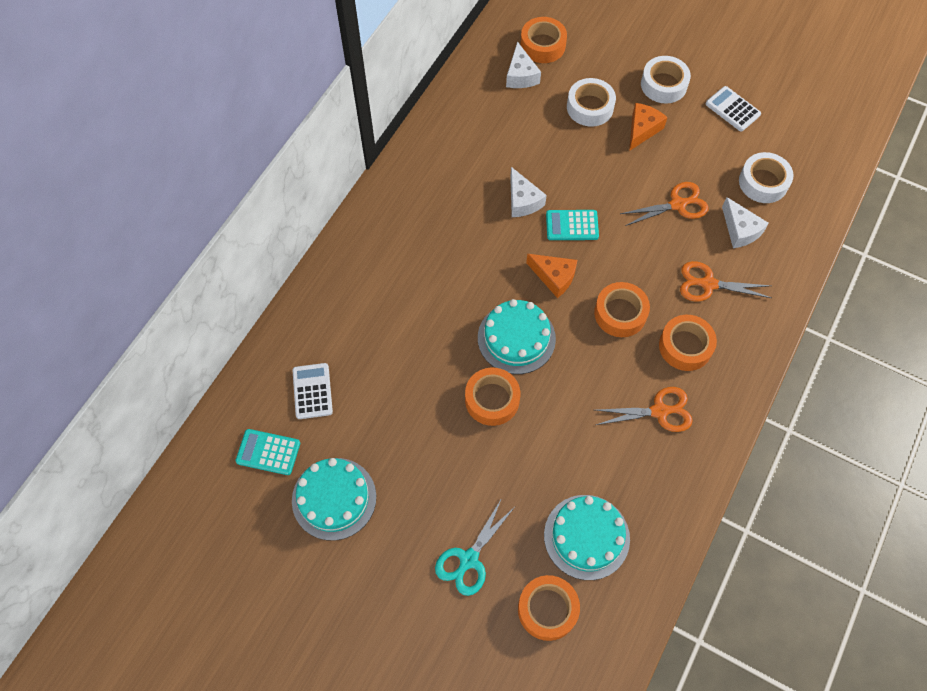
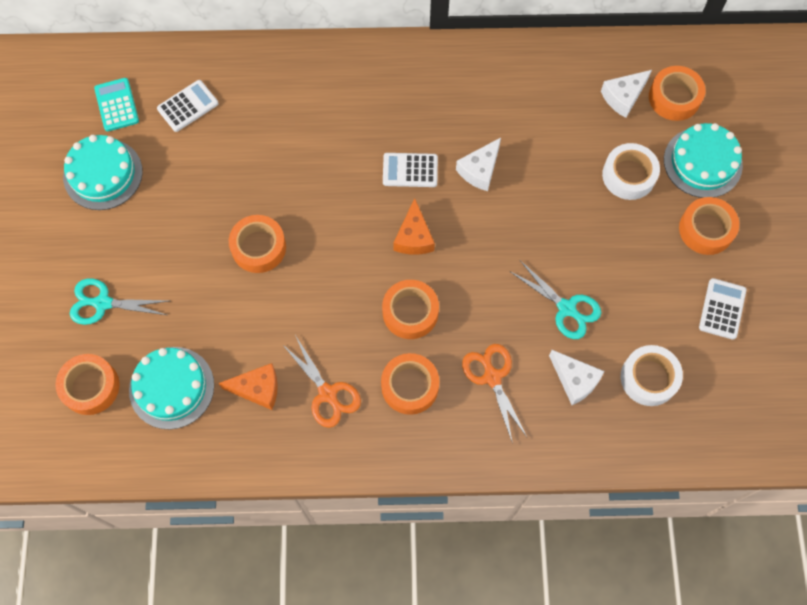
camera: 60 degrees right, 5 degrees up
(491, 249) = (410, 170): none -> white calculator
(516, 338) = (331, 237): turquoise cake -> turquoise cake (702, 162)
(572, 225) = (480, 225): turquoise calculator -> none
(642, 130) = (635, 235): orange cheese -> orange cheese (257, 389)
(663, 85) = (706, 229): white tape -> orange tape
(677, 204) = (566, 308): orange scissors -> turquoise scissors
(740, 230) = (575, 380): white cheese -> white cheese turned 75 degrees counterclockwise

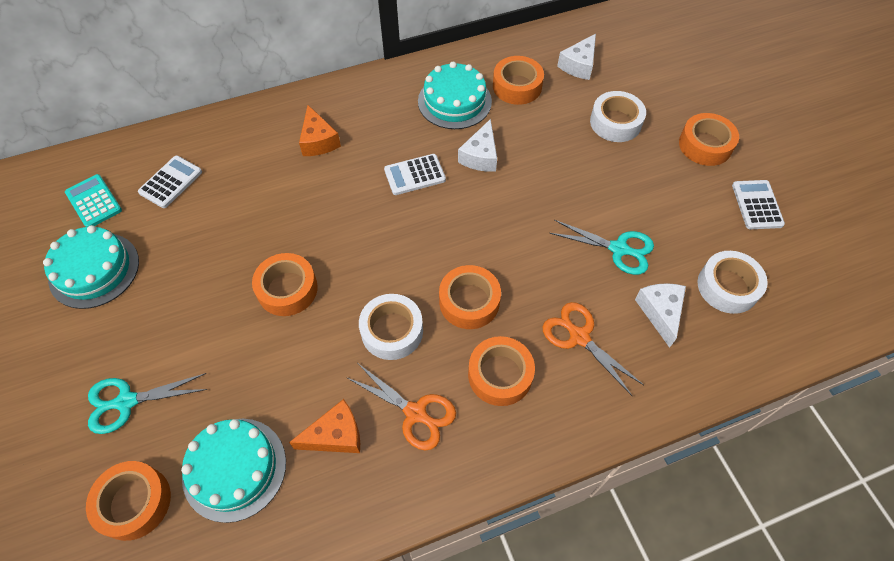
camera: 20 degrees left, 10 degrees down
(334, 316) = (392, 331): none -> white tape
(414, 237) = (443, 231): orange cheese -> orange cheese (318, 141)
(575, 380) = (660, 312): white cheese -> white cheese turned 120 degrees counterclockwise
(674, 98) = (621, 54): orange tape -> orange tape (517, 86)
(702, 162) = (672, 95): turquoise cake -> turquoise cake (454, 101)

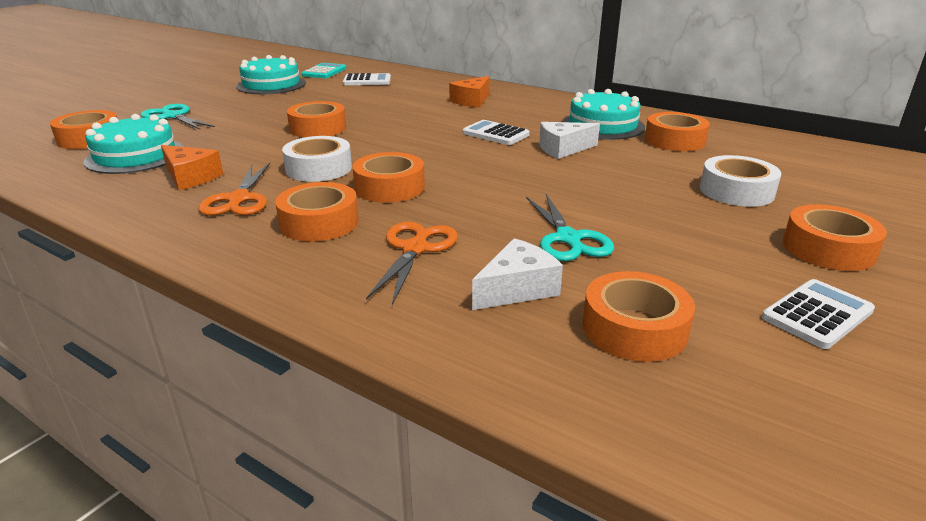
camera: 55 degrees right, 30 degrees down
(579, 65) = (766, 156): white cheese -> none
(727, 287) = (634, 328): white tape -> orange tape

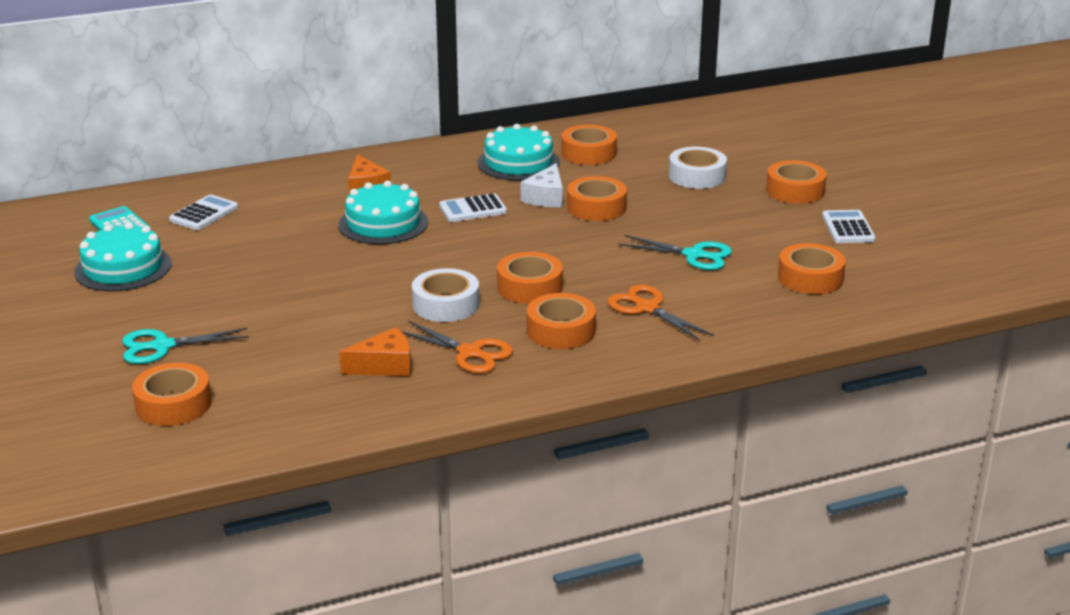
camera: 55 degrees left, 0 degrees up
(135, 156) = (278, 385): turquoise cake -> turquoise cake (383, 223)
(318, 128) = (333, 279): orange tape -> orange tape (596, 207)
(517, 289) = (736, 293): white cheese -> none

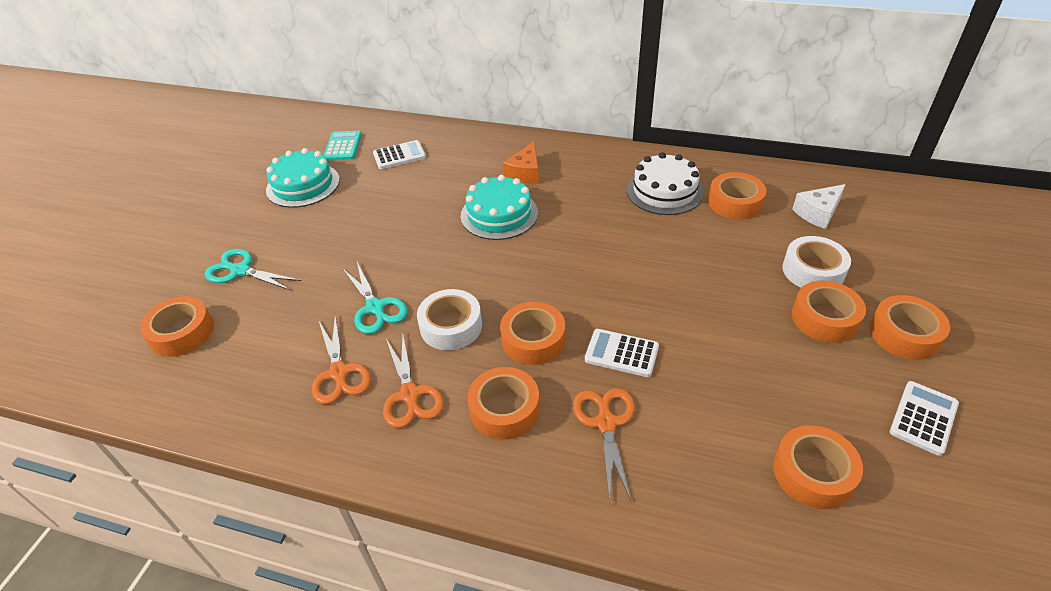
camera: 40 degrees right, 15 degrees up
(385, 366) = (339, 372): orange cheese -> orange scissors
(473, 209) = (578, 228): white calculator -> white calculator (621, 353)
(518, 163) = (664, 191): turquoise cake -> white cake
(546, 197) = (649, 239): white cheese -> white cheese (818, 213)
(596, 207) = (681, 269): orange tape -> orange tape (824, 318)
(694, 255) = (716, 374): turquoise scissors -> turquoise scissors (375, 307)

